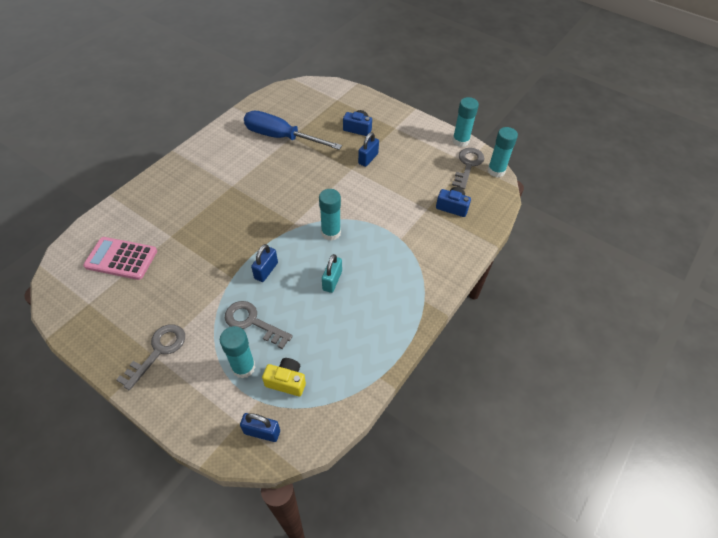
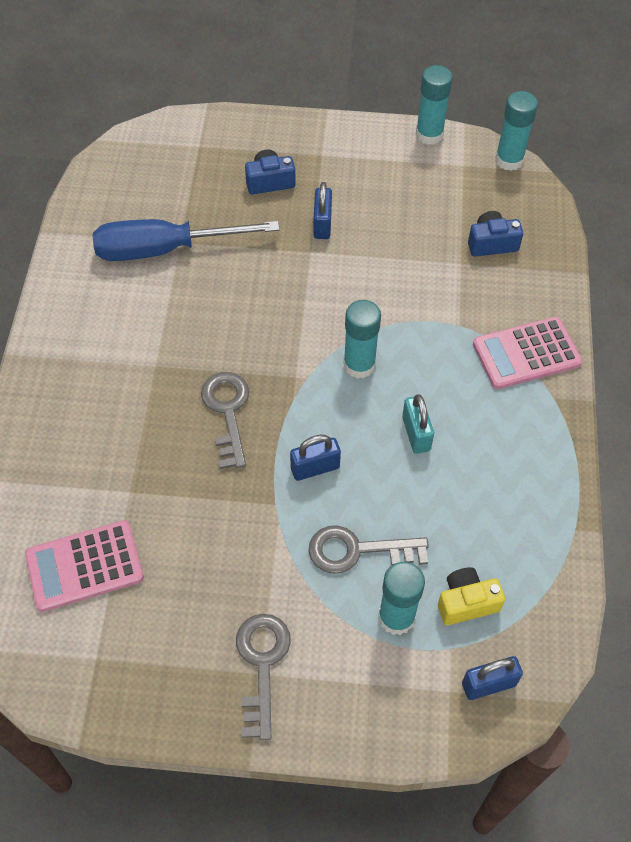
camera: 30 degrees left, 5 degrees up
(266, 270) = (315, 468): blue padlock -> blue padlock turned 75 degrees clockwise
(427, 271) = (526, 354): none -> pink calculator
(468, 165) = (466, 169): grey key -> grey key (227, 412)

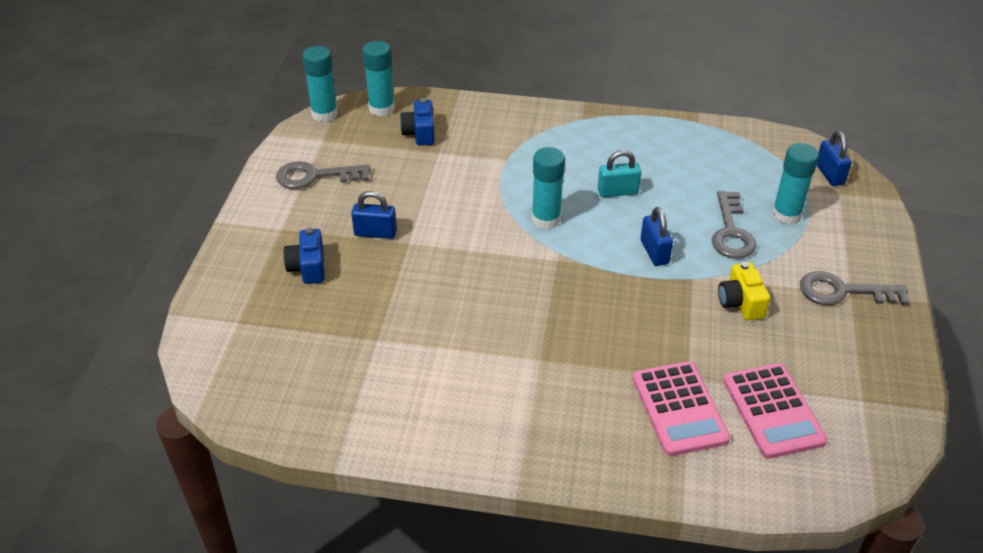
camera: 85 degrees left, 15 degrees down
(165, 249) = (386, 351): blue screwdriver -> none
(227, 412) = (597, 307): grey key -> grey key (315, 176)
(429, 134) = (277, 157): turquoise glue stick -> turquoise glue stick (381, 108)
(466, 602) = (767, 179): yellow camera -> yellow camera (740, 302)
(526, 354) = (539, 127): pink calculator -> pink calculator (679, 409)

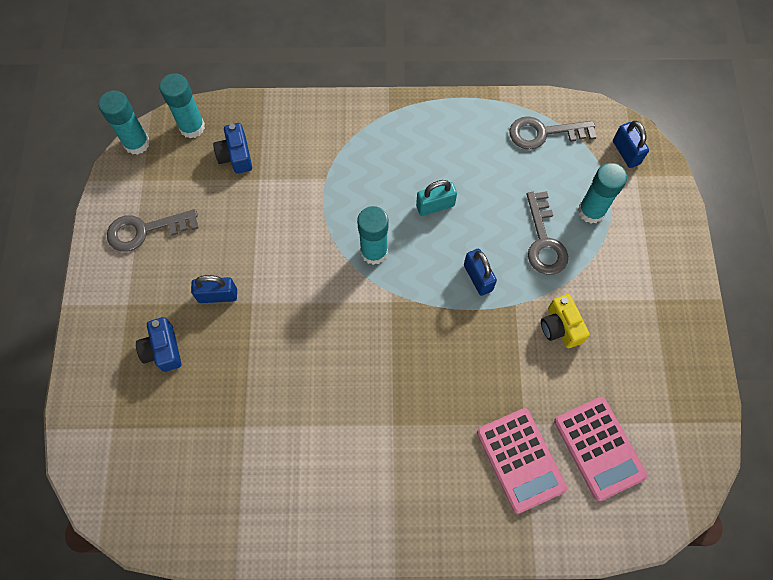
camera: 10 degrees left, 25 degrees up
(843, 292) = (648, 299): grey key -> grey key (544, 133)

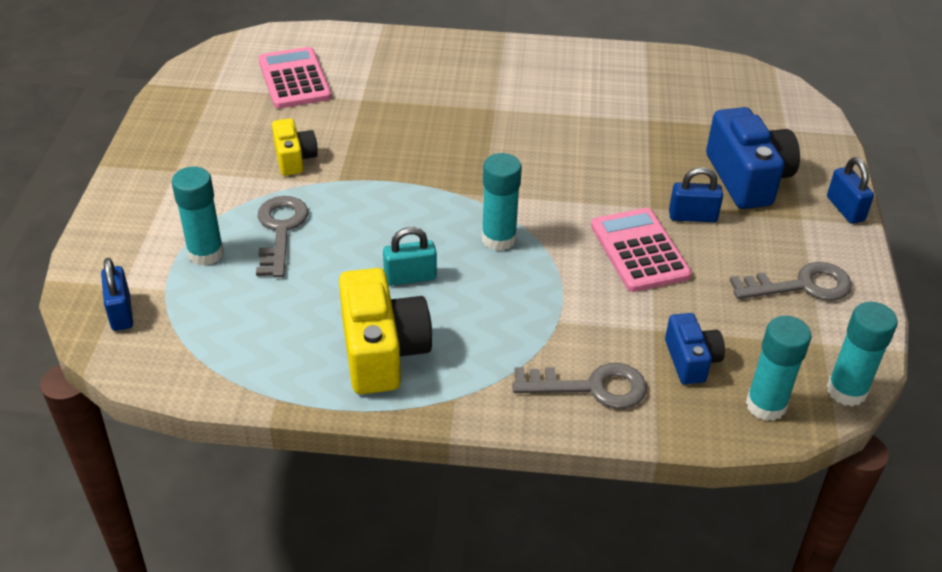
camera: 175 degrees left, 25 degrees down
(163, 350) = (747, 178): blue camera -> blue camera, size x1.75
(441, 141) = (382, 351): none -> yellow camera
(478, 277) = (375, 205): blue padlock -> blue padlock (845, 209)
(520, 460) = (374, 79): pink calculator -> pink calculator (639, 251)
(544, 133) = (226, 347): grey key -> grey key (590, 387)

